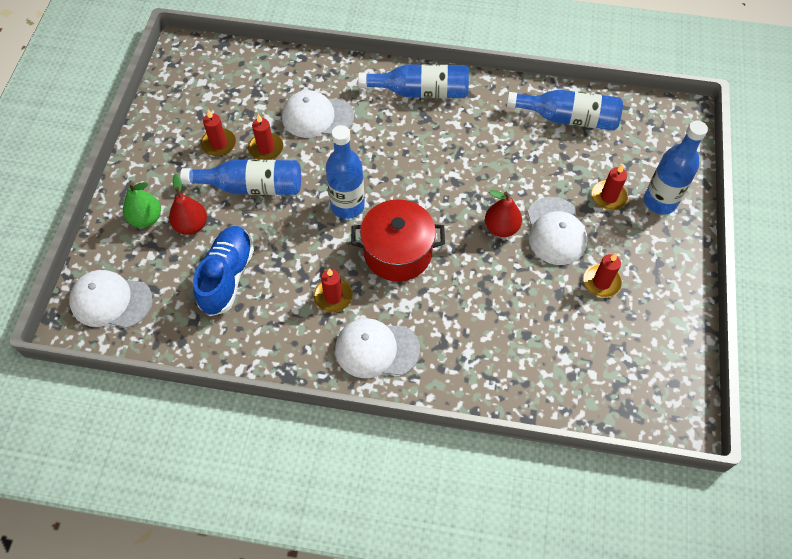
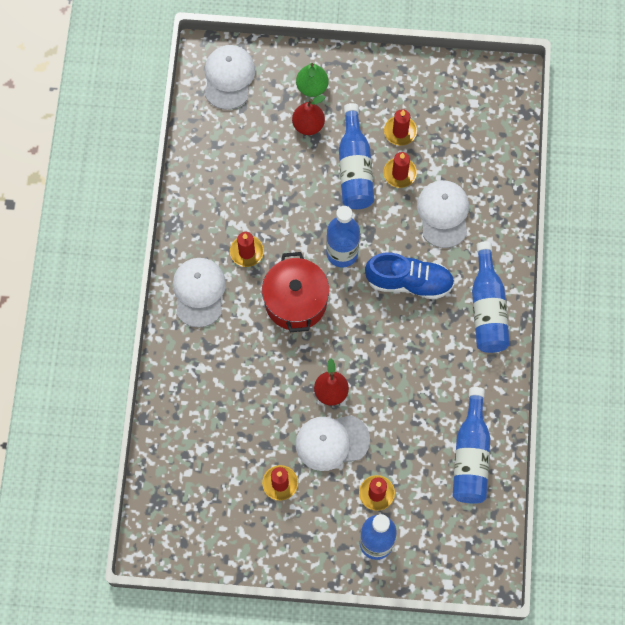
camera: 85 degrees right, 10 degrees up
(227, 277) = (259, 163): blue shoe -> blue shoe (409, 282)

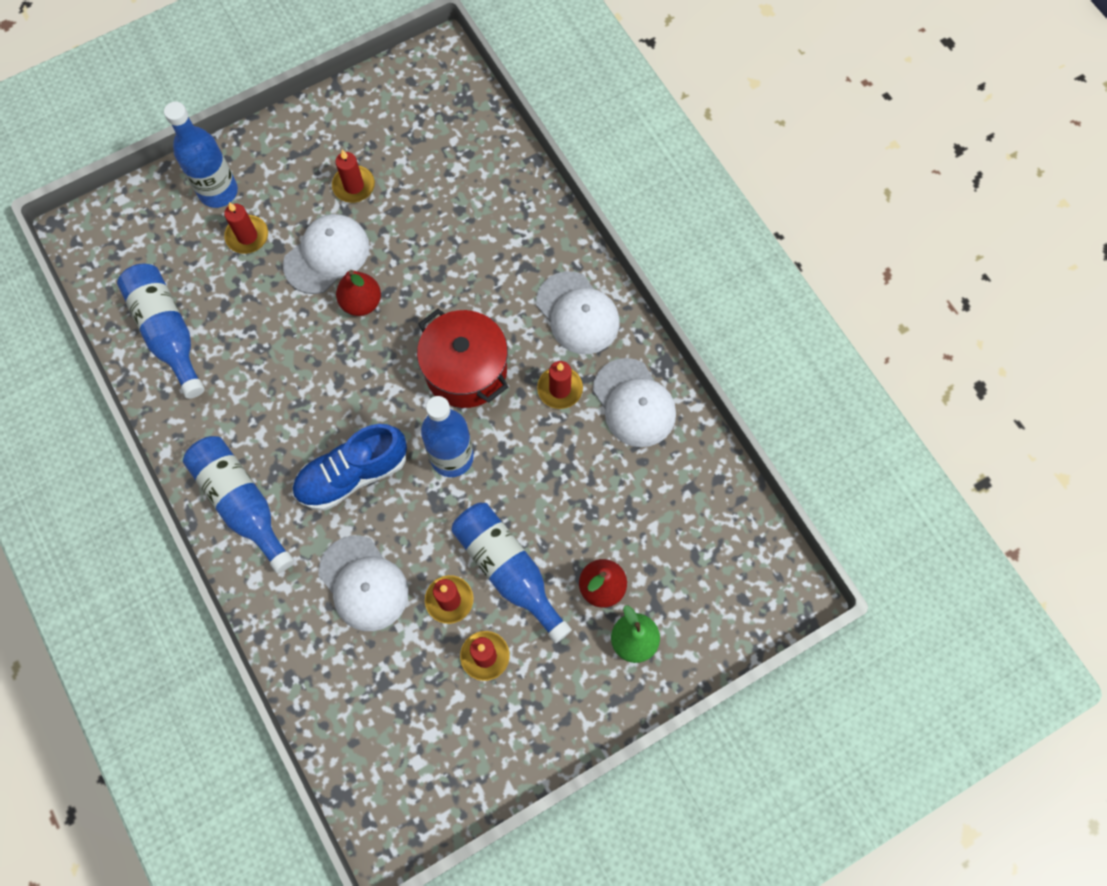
camera: 145 degrees right, 0 degrees up
(229, 78) = (742, 582): white cap -> white cap (634, 403)

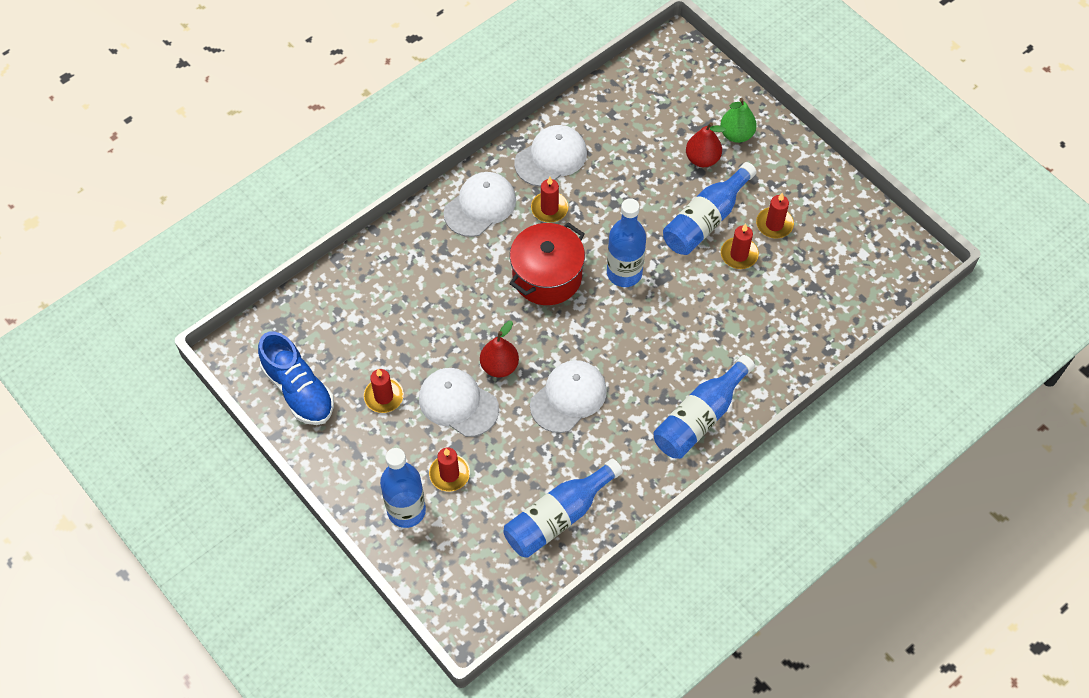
camera: 100 degrees left, 10 degrees down
(352, 474) = (655, 341): blue shoe -> blue shoe (298, 390)
(363, 583) = (742, 315): white cap -> white cap (568, 397)

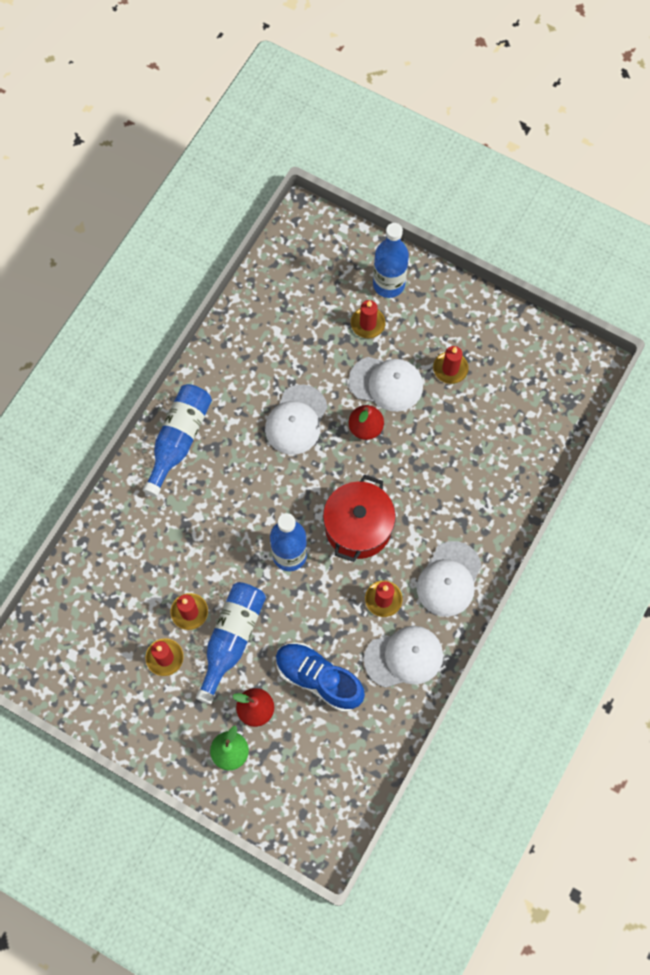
camera: 160 degrees right, 10 degrees up
(298, 390) = (522, 350): blue shoe -> blue shoe (319, 679)
(551, 158) = (404, 657): white cap -> white cap turned 135 degrees counterclockwise
(558, 517) = (268, 319): blue bottle -> none

